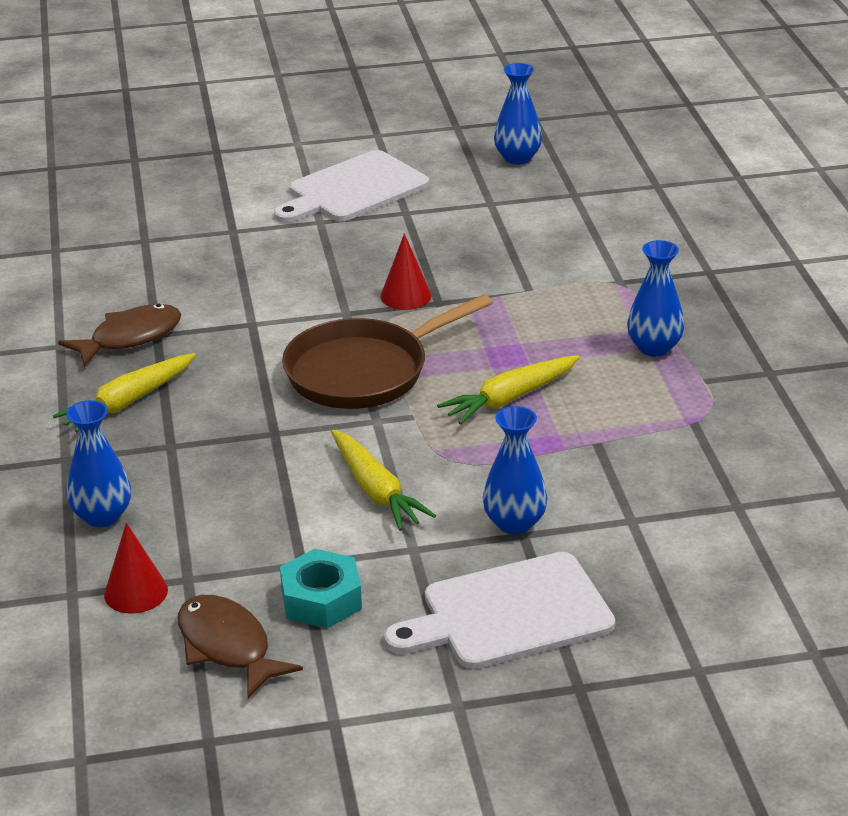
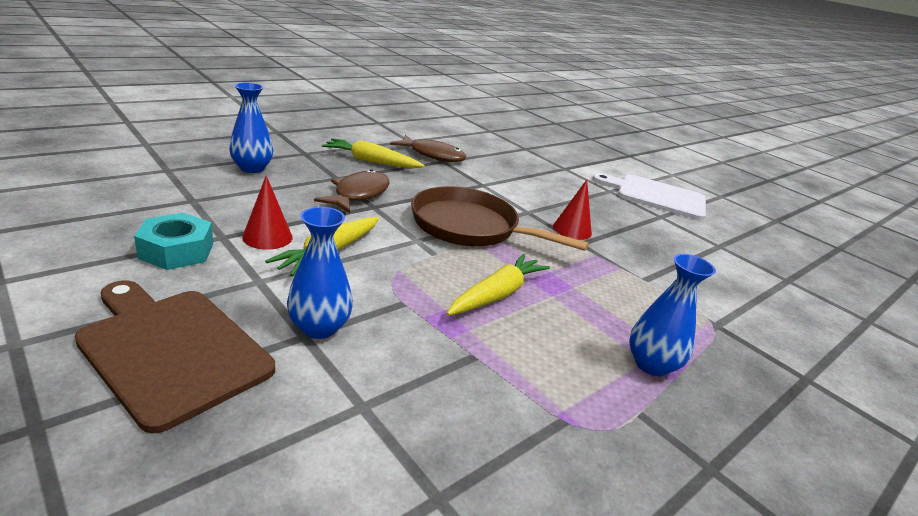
camera: 55 degrees right, 5 degrees down
(136, 592) = (173, 186): red cone -> red cone (267, 237)
(227, 647) = (110, 223): brown fish -> brown fish (358, 194)
(509, 613) = (171, 349): white cutting board -> brown cutting board
(510, 398) = (496, 294): yellow carrot -> yellow carrot turned 105 degrees clockwise
(517, 158) = (786, 248): blue vase -> none

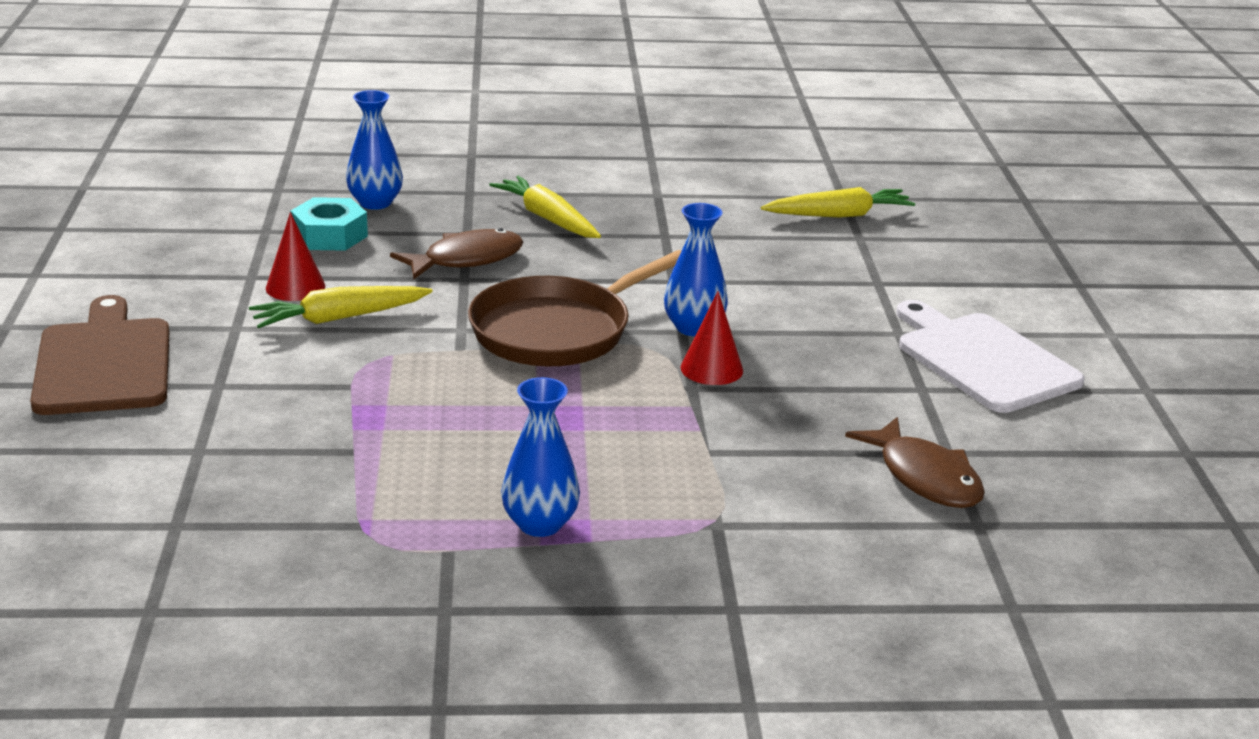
camera: 40 degrees right, 0 degrees up
(176, 251) = (194, 281): turquoise nut -> turquoise nut (329, 235)
(319, 327) = (239, 382): blue vase -> blue vase (693, 327)
(433, 155) = (662, 223): brown fish -> brown fish (925, 477)
(470, 227) = (557, 330): brown pan -> brown pan turned 105 degrees counterclockwise
(496, 294) = (468, 408): yellow carrot -> yellow carrot (838, 215)

